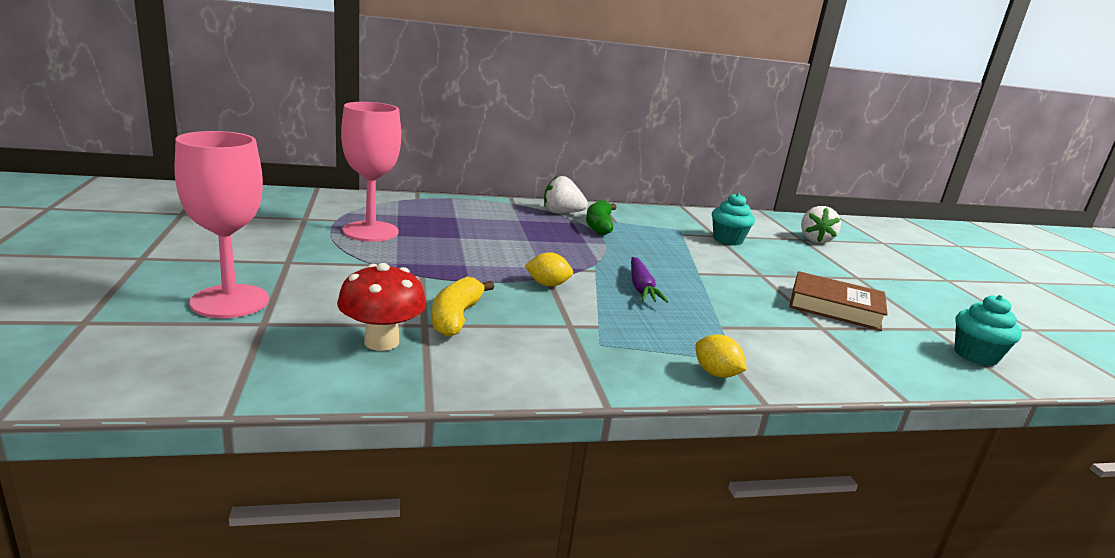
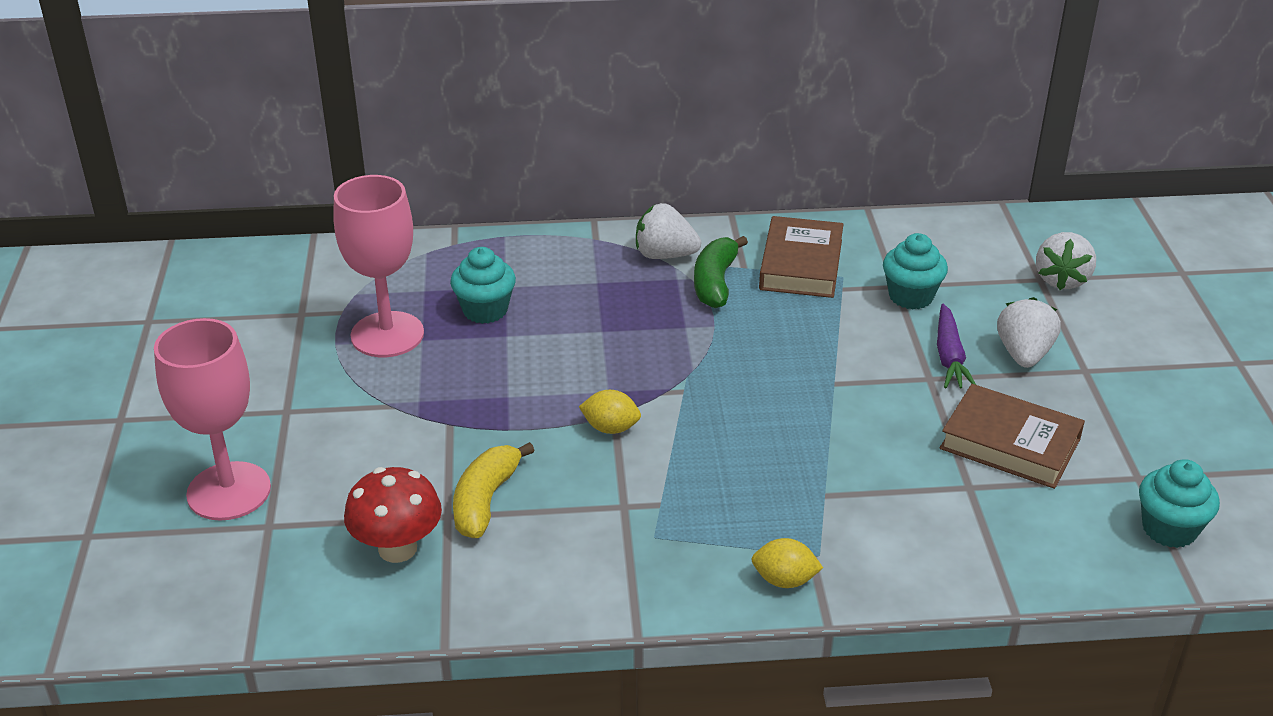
camera: 10 degrees right, 15 degrees up
(442, 226) = (485, 310): none -> turquoise cupcake
(641, 287) = (738, 423): purple carrot -> purple carrot (949, 356)
(651, 223) = (801, 265): none -> brown book
(716, 373) = (784, 580): yellow lemon -> yellow lemon turned 45 degrees counterclockwise
(814, 268) = (1023, 354): none -> white strawberry

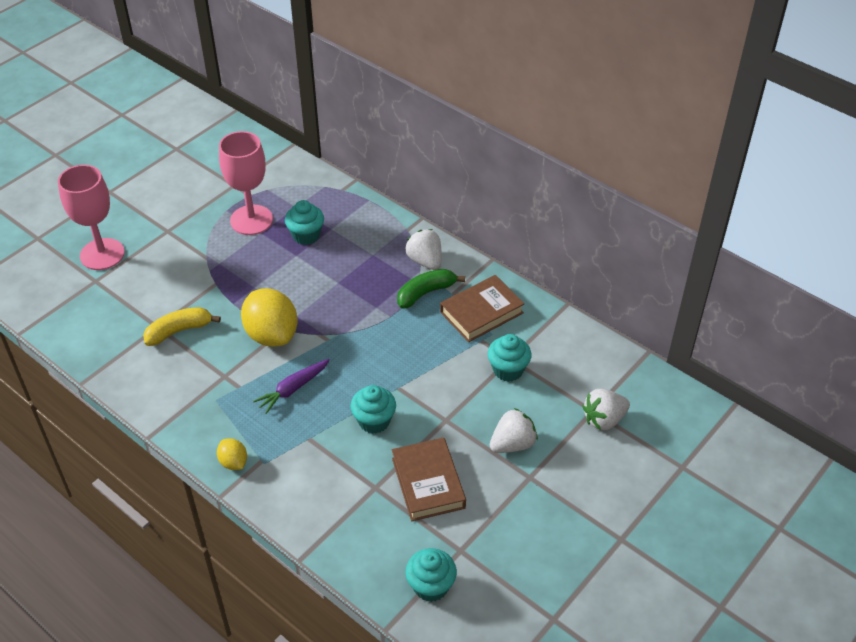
camera: 45 degrees right, 10 degrees up
(397, 548) = (122, 327): red mushroom -> none
(610, 428) = (272, 335): yellow lemon -> yellow lemon, size x2.04
(863, 429) = (374, 421): none -> turquoise cupcake
(949, 356) = (473, 416): purple carrot -> purple carrot (293, 389)

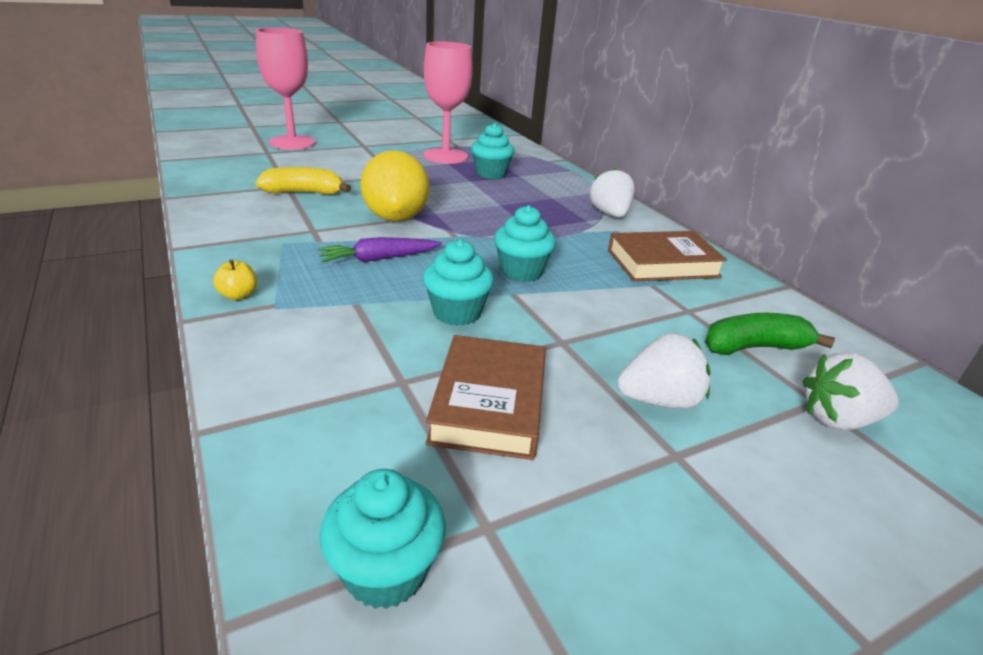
camera: 20 degrees right, 15 degrees down
(233, 462) = (238, 295): yellow lemon -> yellow apple
(425, 293) = (597, 234): green banana -> green banana (754, 347)
(508, 370) = (681, 319): turquoise cupcake -> turquoise cupcake (521, 272)

